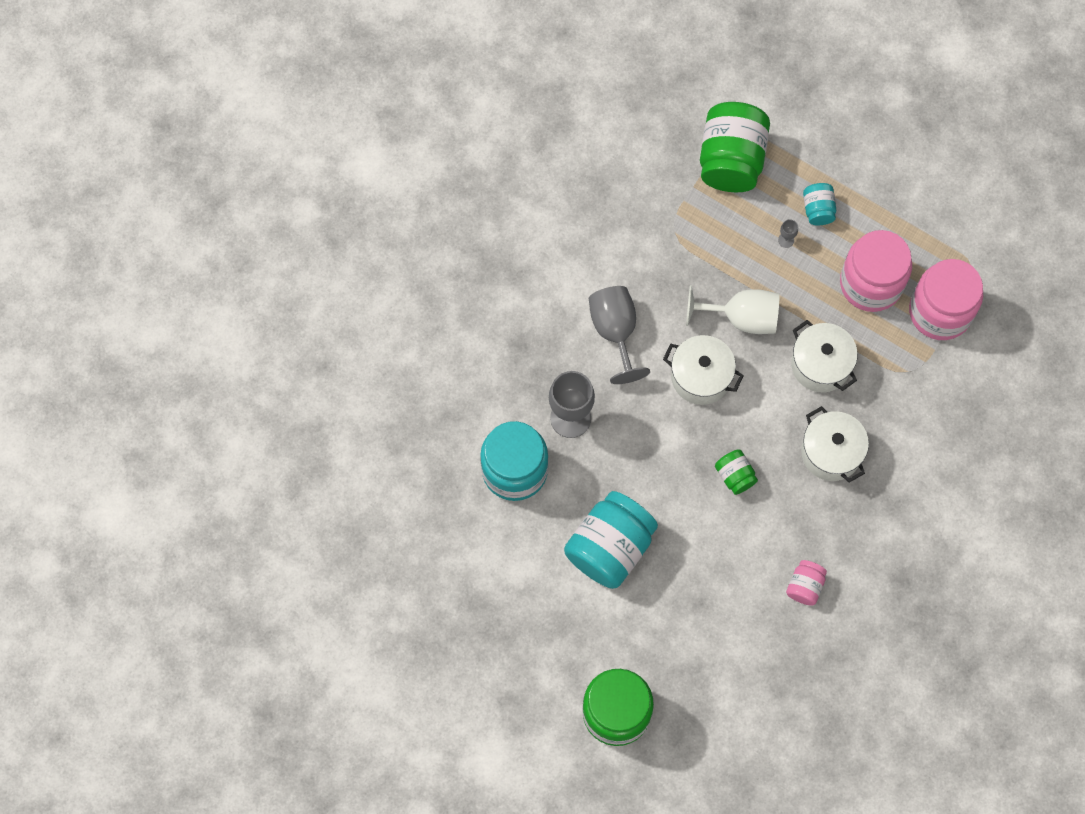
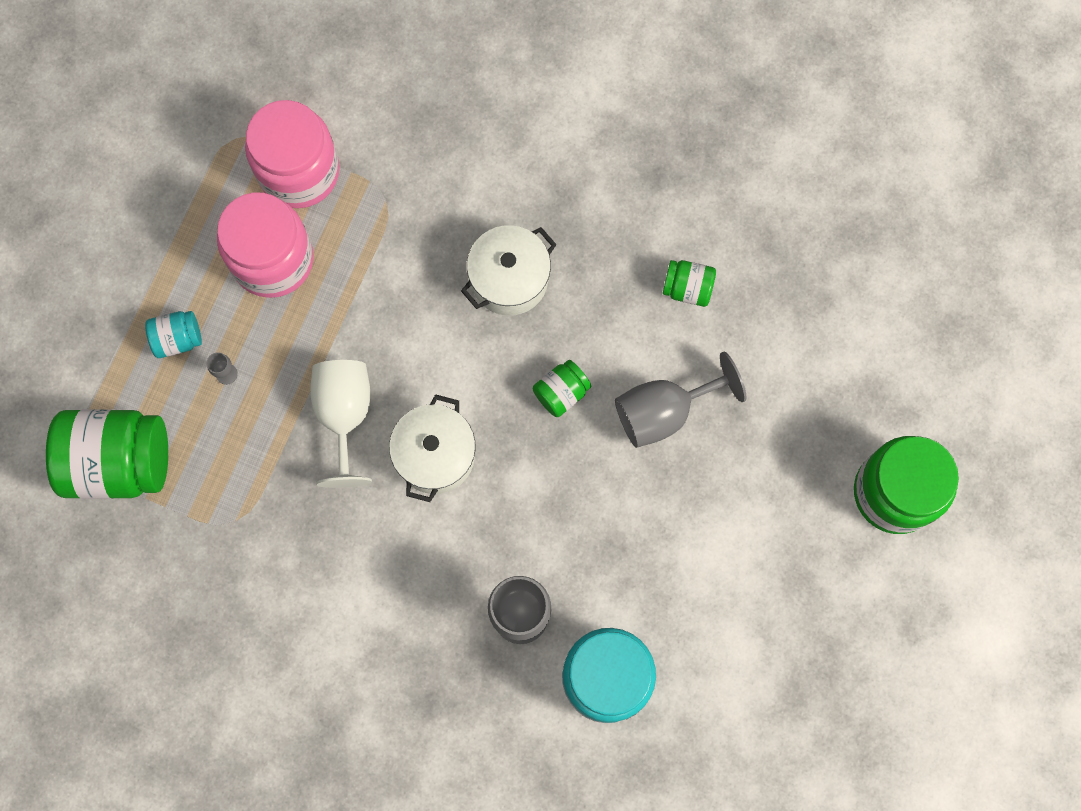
camera: 100 degrees left, 5 degrees up
(610, 548) = (686, 535): turquoise jar -> none
(615, 332) = (390, 577): grey goblet -> grey goblet (664, 411)
(804, 586) = (687, 288): pink jar -> green jar
(820, 365) = (394, 307): white pot -> none

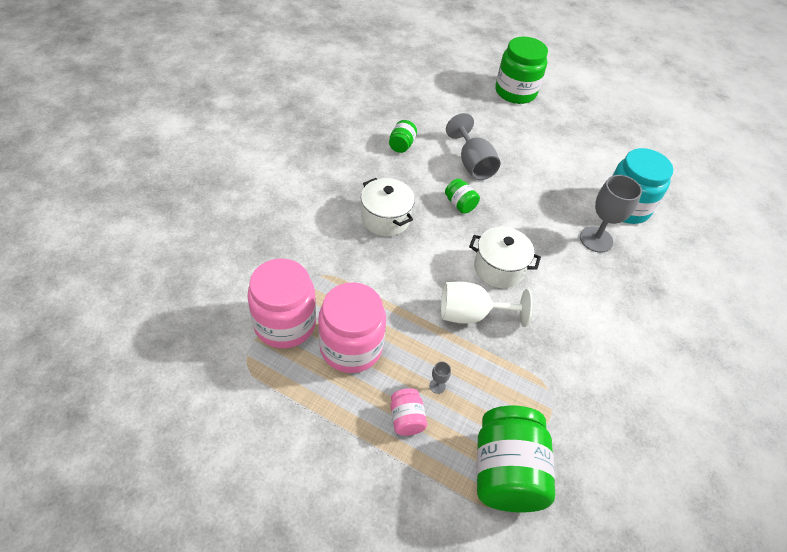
camera: 90 degrees left, 25 degrees down
(177, 339) = (406, 419): turquoise jar -> pink jar

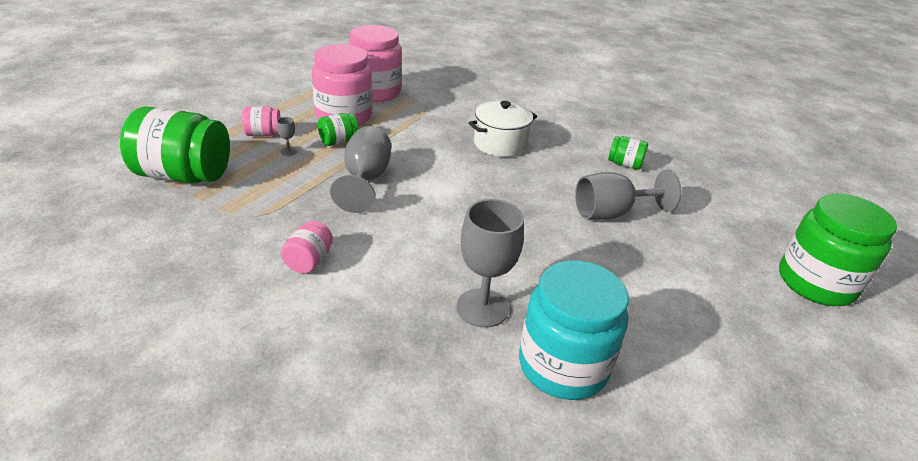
camera: 95 degrees right, 15 degrees down
(460, 204) = (532, 193): green jar -> green jar (338, 141)
(471, 314) = (365, 180): white goblet -> grey goblet
(499, 268) = (428, 207): white pot -> none
(589, 339) = (309, 261): none -> pink jar

